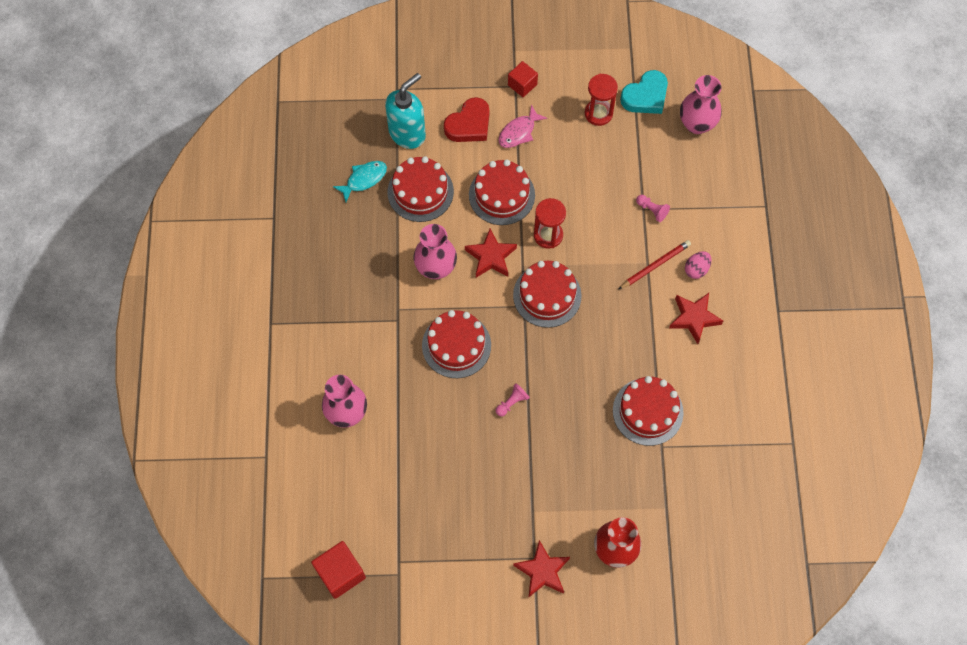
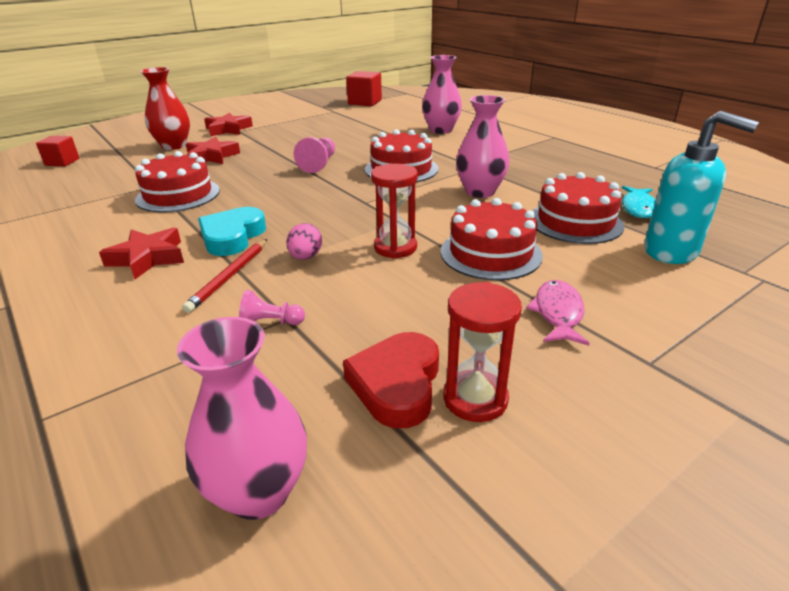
camera: 145 degrees right, 35 degrees down
(407, 133) = (671, 251): turquoise soap dispenser -> turquoise soap dispenser turned 60 degrees counterclockwise
(469, 124) = (627, 290): red heart -> red heart (396, 384)
(491, 257) = (438, 214): red star -> red star (211, 156)
(512, 402) = (319, 164): pink pawn -> pink pawn, size x1.59
(522, 85) = (643, 370): red cube -> red cube (62, 162)
(547, 295) = (348, 214): red cake -> none
(645, 96) = (416, 483): turquoise heart -> turquoise heart (232, 236)
(696, 269) = (162, 295): pink egg -> pink egg (305, 257)

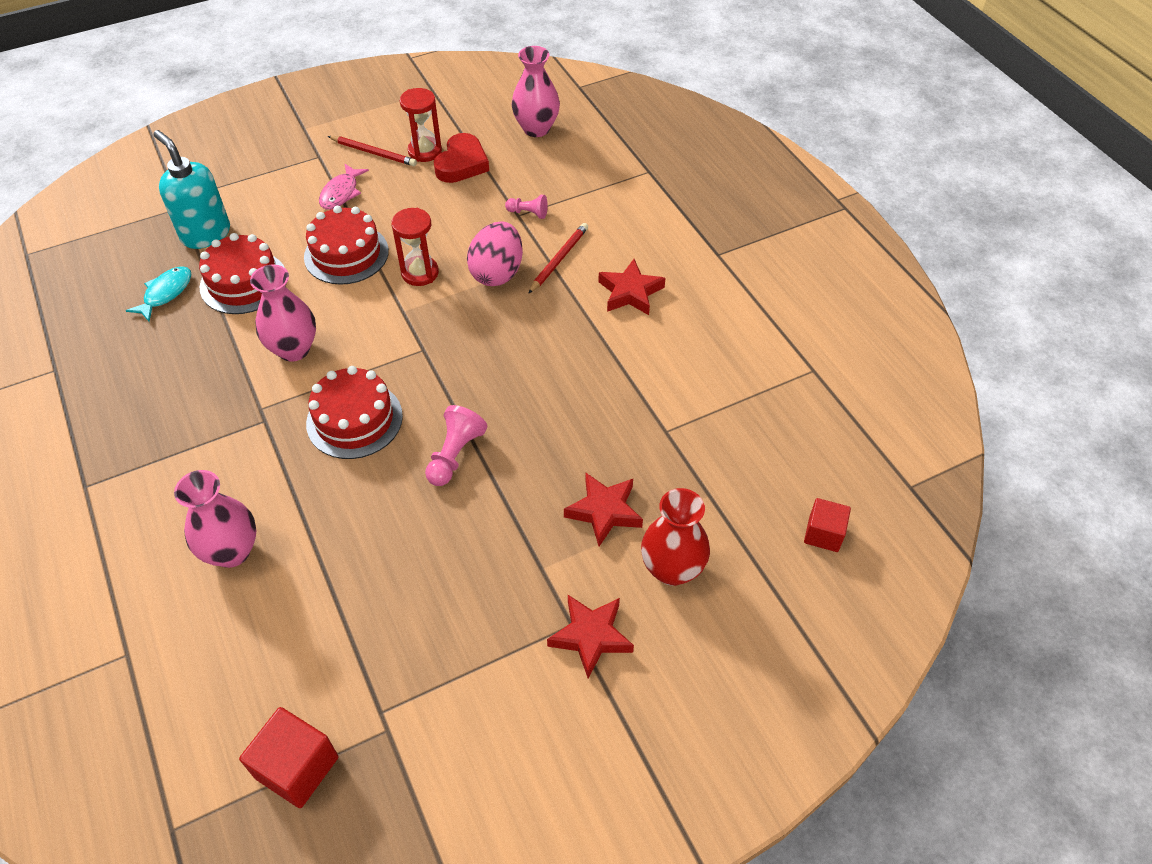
camera: 170 degrees left, 20 degrees up
(178, 195) = (628, 401): red cake -> none
(232, 236) = (560, 311): turquoise heart -> none
(305, 257) = (497, 273): pink egg -> pink egg, size x1.82
(564, 382) = (373, 153): none -> red pencil

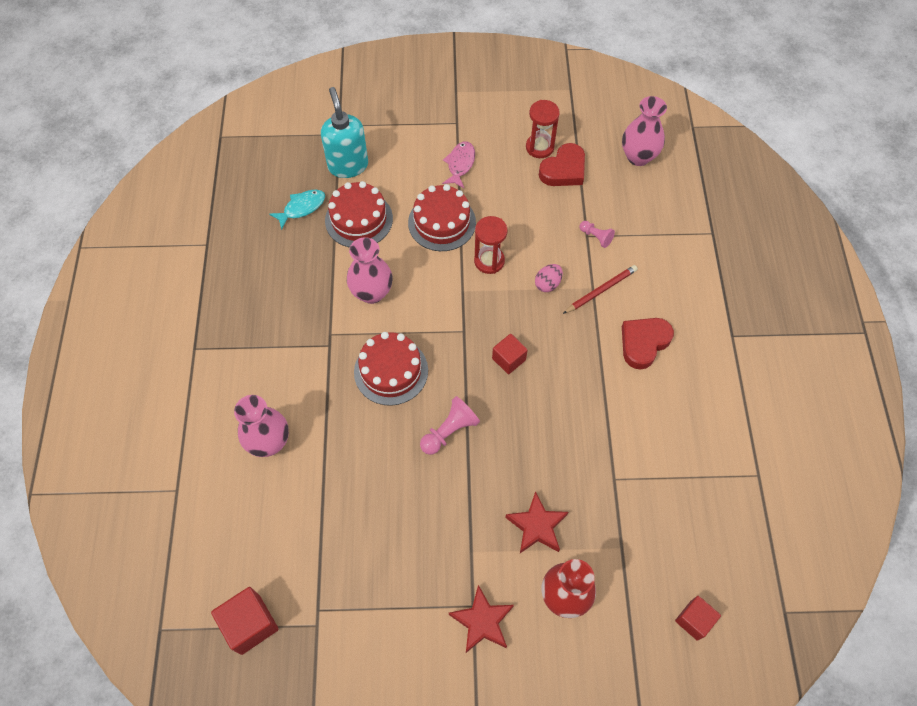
camera: 25 degrees right, 10 degrees up
(341, 193) = (460, 164): pink fish -> pink fish turned 150 degrees clockwise
(373, 153) = (499, 134): red pencil -> none
(489, 359) = (508, 359): none -> red cube
(497, 273) = (547, 284): pink egg -> pink egg, size x0.55
(630, 292) = (643, 343): red star -> red heart

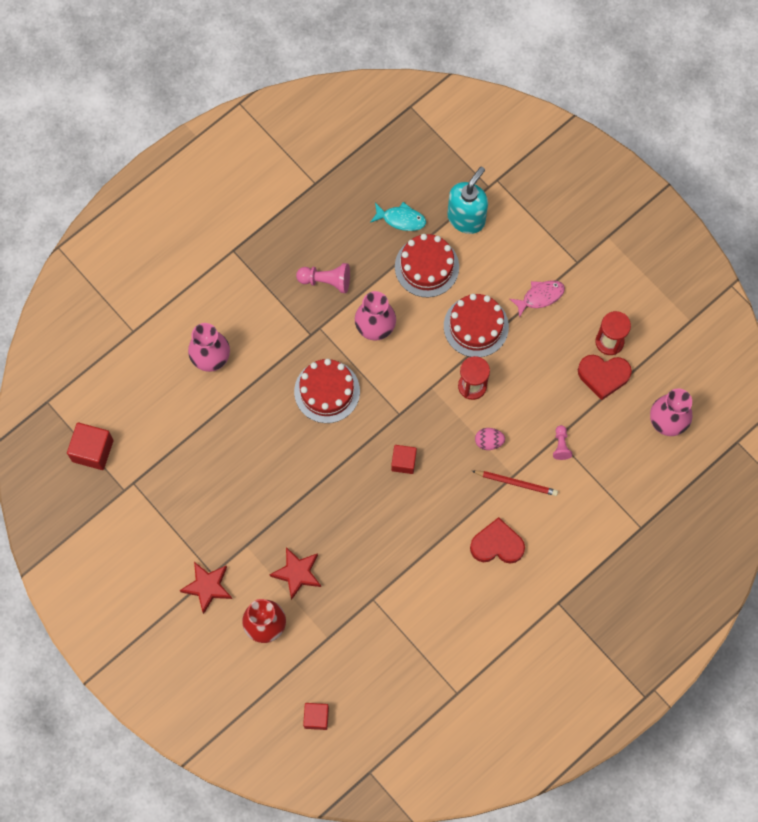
camera: 50 degrees right, 10 degrees up
(449, 431) = (316, 465): pink pawn -> pink pawn (326, 281)

